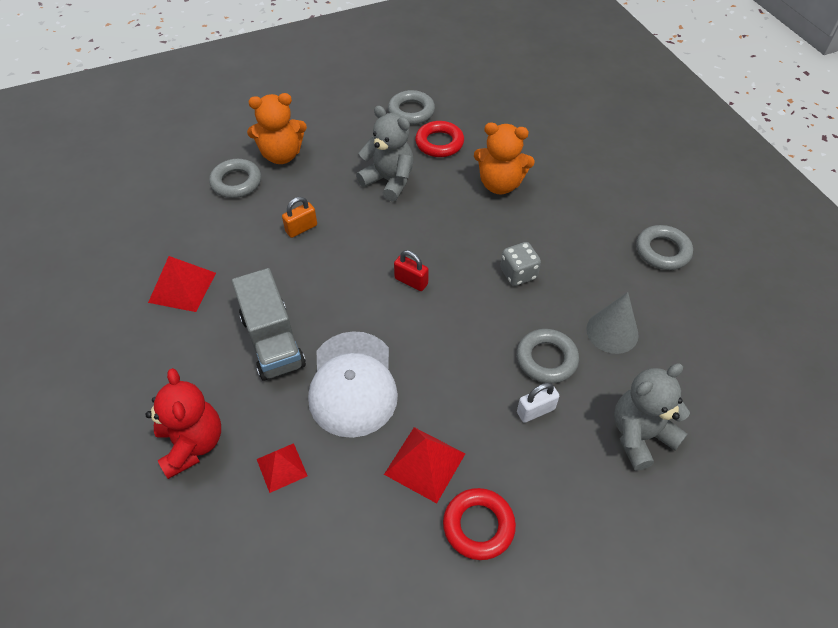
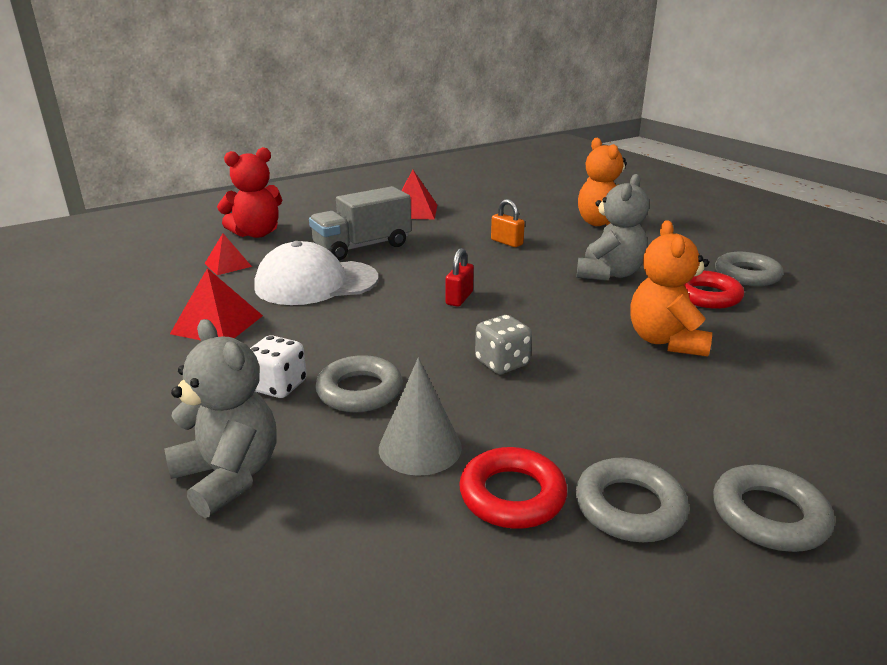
camera: 80 degrees right, 25 degrees down
(236, 182) = (549, 212): grey ring -> grey ring (769, 515)
(478, 526) = (134, 358): red ring -> red ring (512, 495)
(535, 411) = (278, 386): white padlock -> white dice

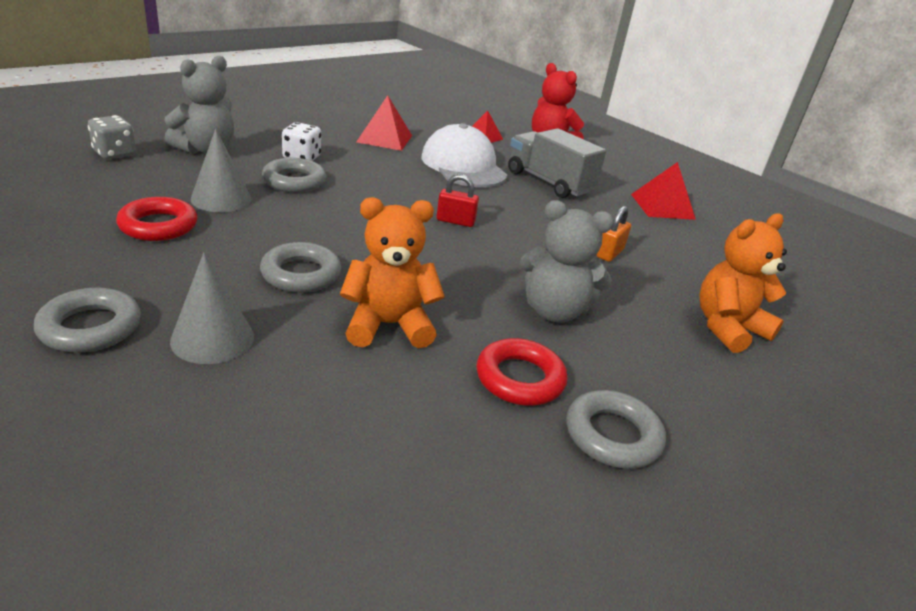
camera: 75 degrees right, 5 degrees up
(502, 363) = (335, 233): grey dice -> grey dice (115, 154)
(629, 507) = (128, 266): grey ring -> grey ring (301, 274)
(739, 430) = (212, 338): none -> grey cone

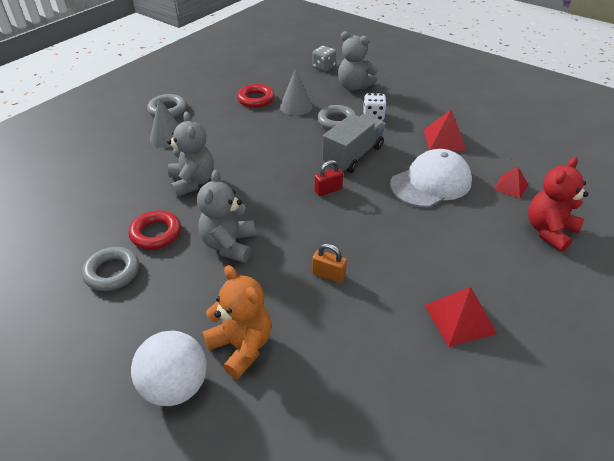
camera: 85 degrees right, 10 degrees up
(301, 274) = (230, 147): grey ring -> none
(388, 325) = (192, 182): orange teddy bear -> grey teddy bear
(455, 221) = (328, 190): red padlock -> red padlock turned 60 degrees clockwise
(549, 182) = (444, 234): grey truck -> grey truck (353, 155)
(800, 384) = (175, 386): none -> white ball

